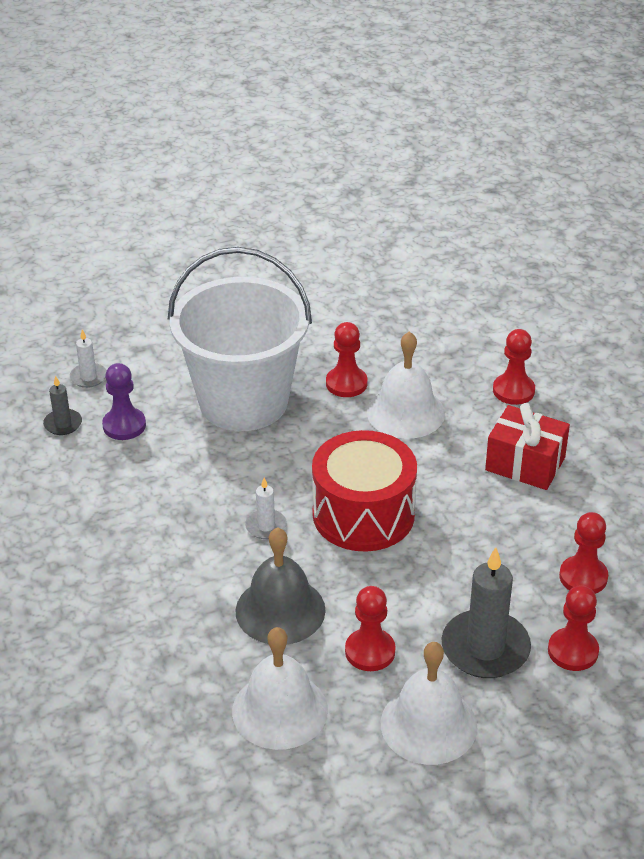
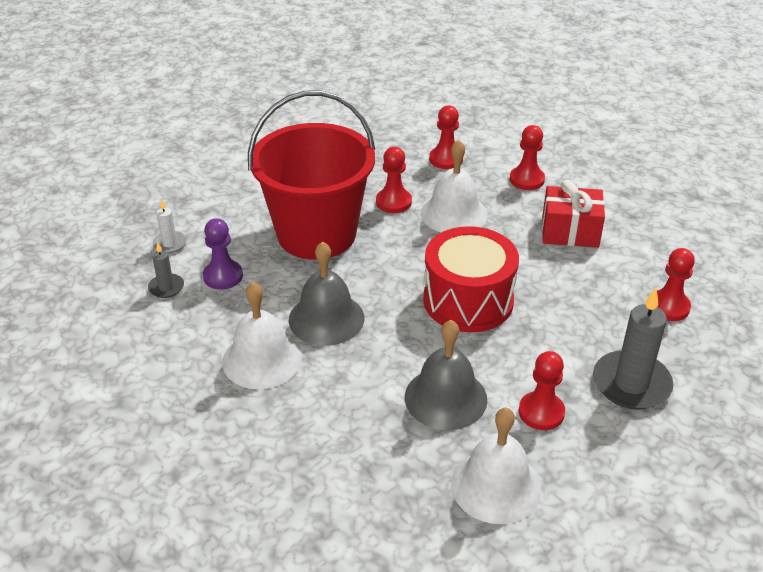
camera: 20 degrees left, 0 degrees up
(205, 496) = (326, 318): none -> grey bell
(243, 401) = (316, 234): white bucket -> red bucket
(266, 526) = (393, 330): white candle -> none
(428, 724) = (626, 461): white bell -> white bell (262, 359)
(573, 651) = (699, 367): red pawn -> red pawn (446, 159)

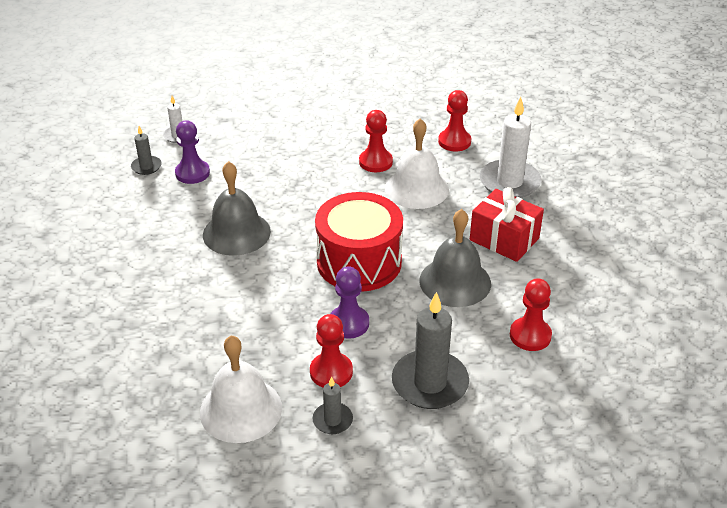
camera: 30 degrees right, 0 degrees up
(262, 359) = (163, 244): white bell -> none
(316, 234) = (290, 166): red bucket -> none
(445, 398) = (267, 328): grey bell -> grey bell (455, 281)
(513, 361) = (348, 323): none -> purple pawn
(527, 180) = (509, 182): red pawn -> white candle
(585, 455) = (332, 420): none -> grey candle

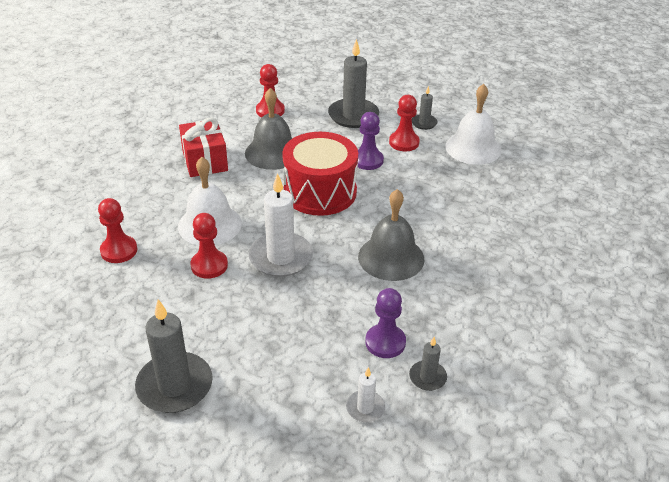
camera: 145 degrees left, 0 degrees up
(308, 98) = (175, 385): none -> grey candle
(509, 182) = (137, 195): white candle -> white candle (280, 257)

